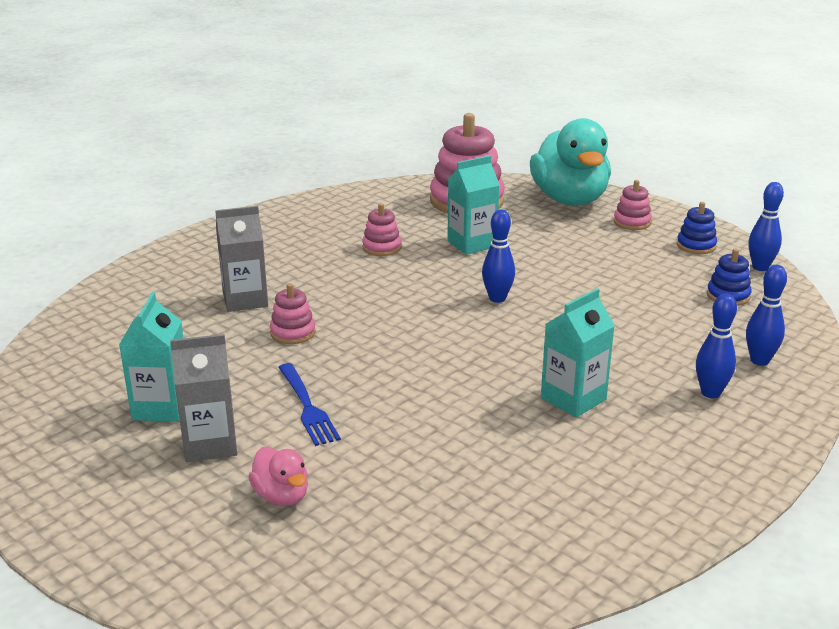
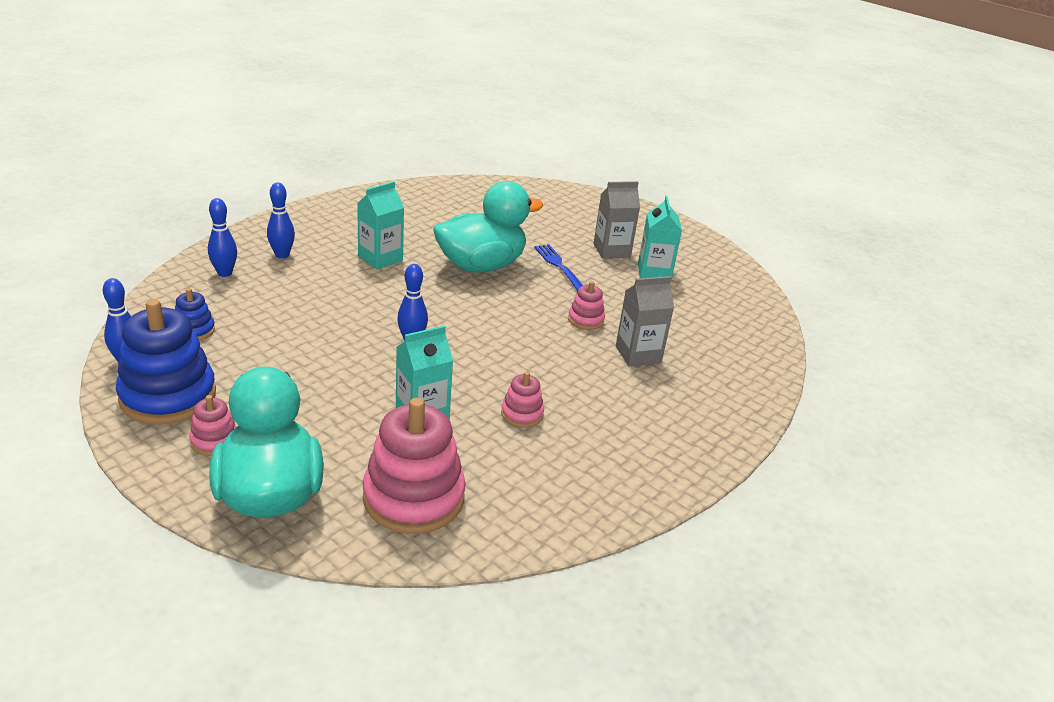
camera: 175 degrees right, 5 degrees up
(282, 496) = (561, 225): pink duck -> none
(425, 398) = (481, 266): none -> turquoise duck
(696, 246) = (168, 396): blue stacking toy -> blue stacking toy, size x2.09

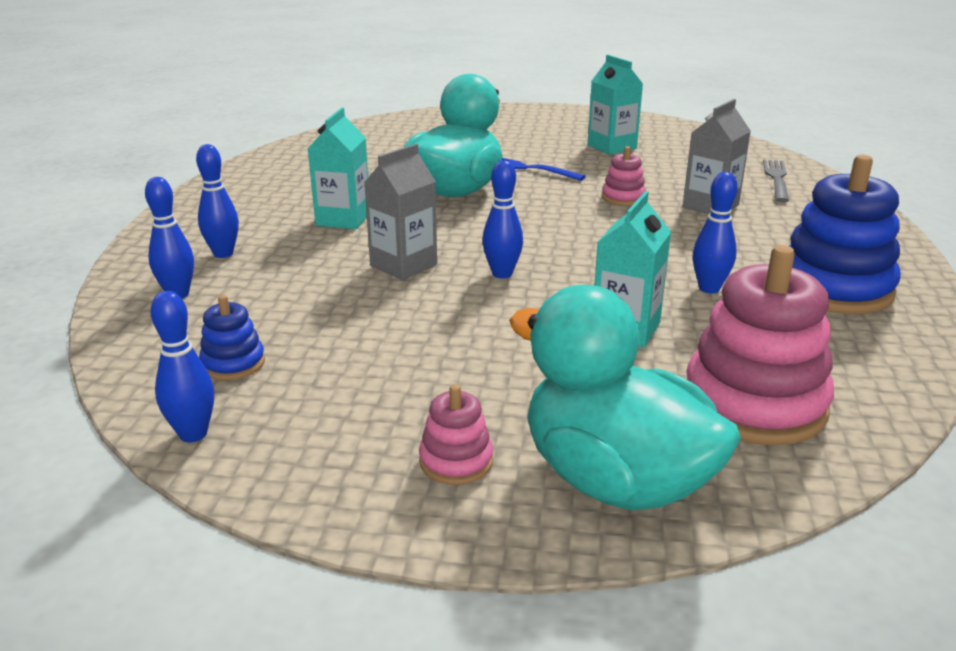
camera: 30 degrees left, 5 degrees down
(168, 396) = (315, 445): blue stacking toy -> blue stacking toy (834, 288)
(522, 414) = (709, 288): pink stacking toy -> blue bowling pin
(611, 251) = (549, 143): grey carton -> grey carton (403, 265)
(735, 355) = (776, 179): none -> grey fork

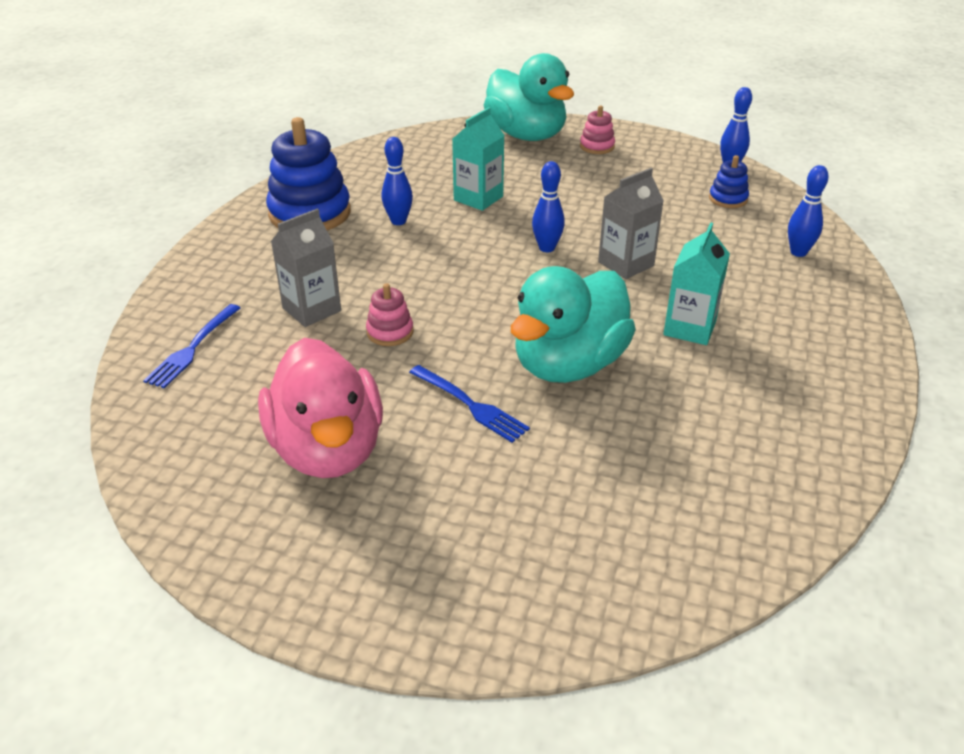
camera: 170 degrees left, 10 degrees up
(223, 254) = (787, 292): blue bowling pin -> none
(612, 147) = (328, 450): turquoise carton -> pink duck
(754, 404) = (437, 155): pink stacking toy -> none
(776, 179) = (193, 348): grey fork -> blue fork

